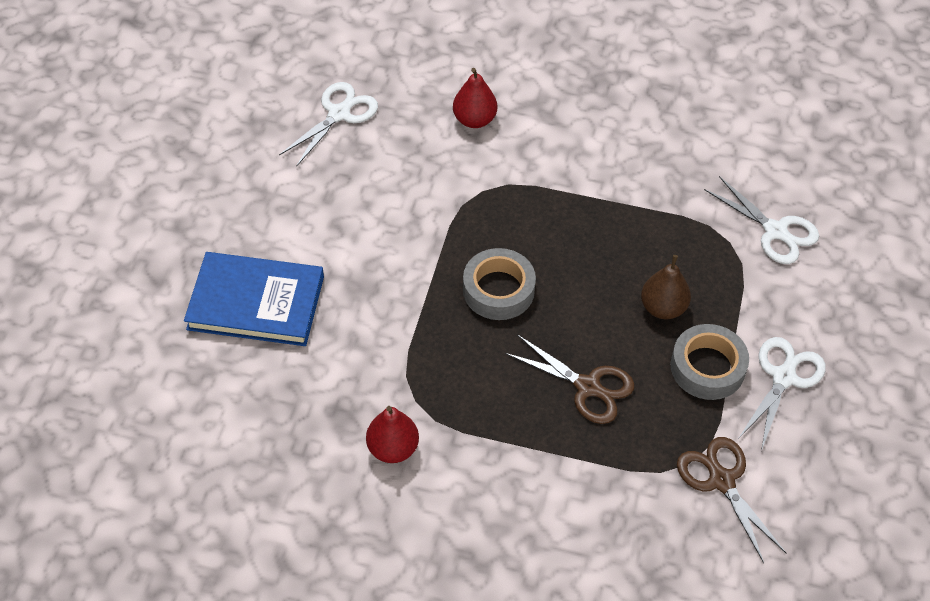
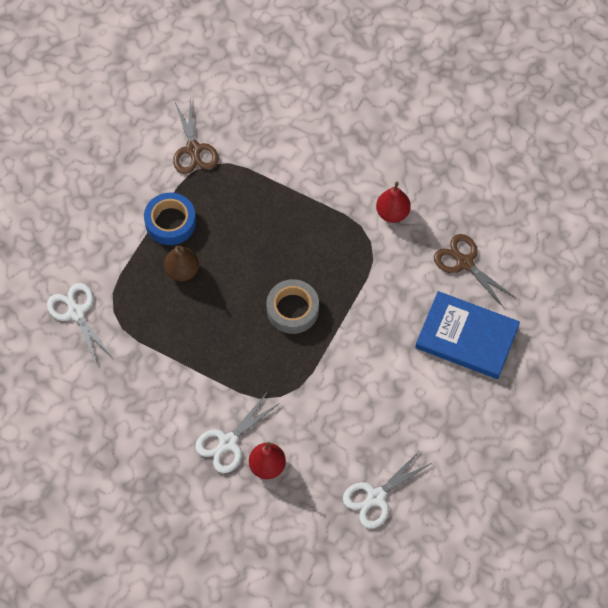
camera: 165 degrees left, 10 degrees up
(587, 386) = (254, 226): brown scissors -> brown scissors (464, 263)
(707, 367) = (170, 222): grey tape -> blue tape
(783, 377) = (124, 205): white scissors -> white scissors (228, 442)

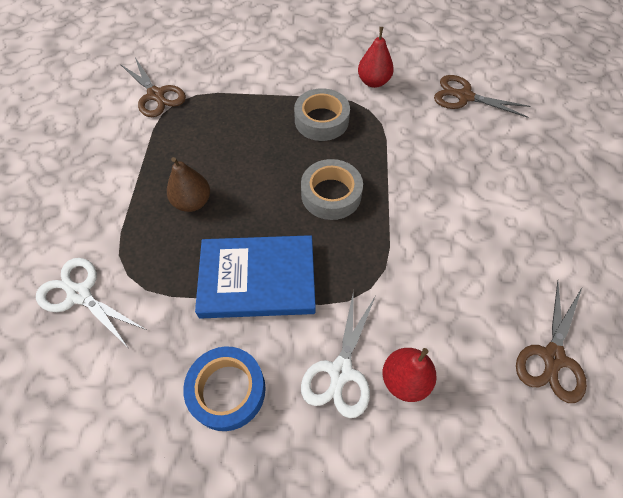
camera: 25 degrees left, 5 degrees down
(170, 222) = (159, 162): blue tape -> blue tape (227, 390)
(323, 235) = (321, 120): none -> grey tape
(376, 497) = (553, 357): white scissors -> brown scissors
(467, 337) = (514, 154): blue book -> blue book (257, 279)

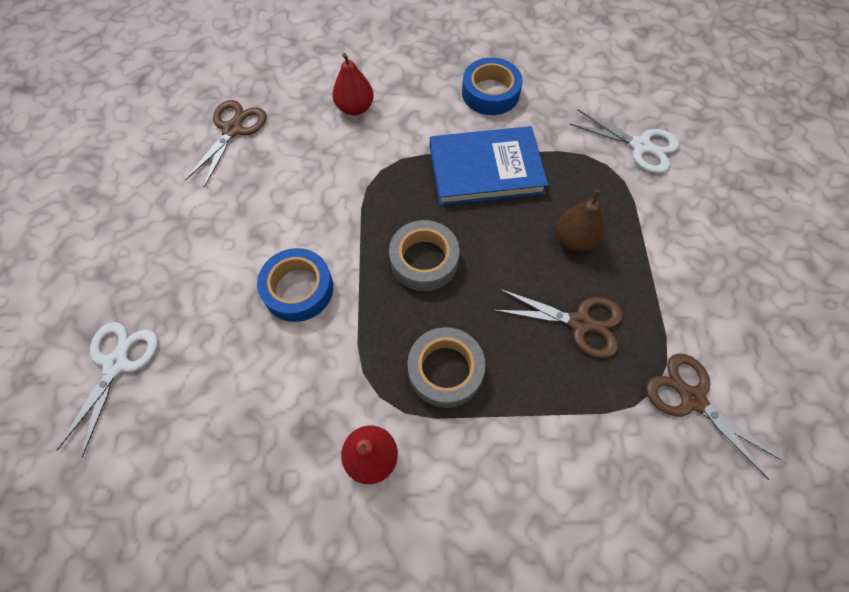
camera: 175 degrees right, 5 degrees up
(341, 371) = (405, 109): white scissors -> white scissors (116, 364)
(439, 179) = (298, 289): none -> blue tape
(464, 97) = (235, 435): brown scissors -> brown scissors (579, 322)

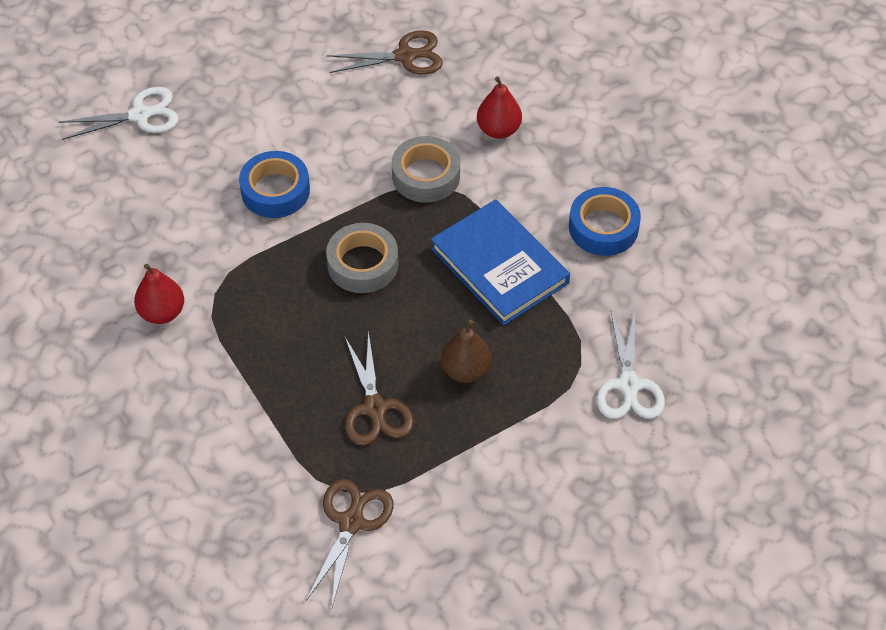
camera: 60 degrees right, 10 degrees down
(445, 370) = (265, 327): grey tape -> grey tape (426, 175)

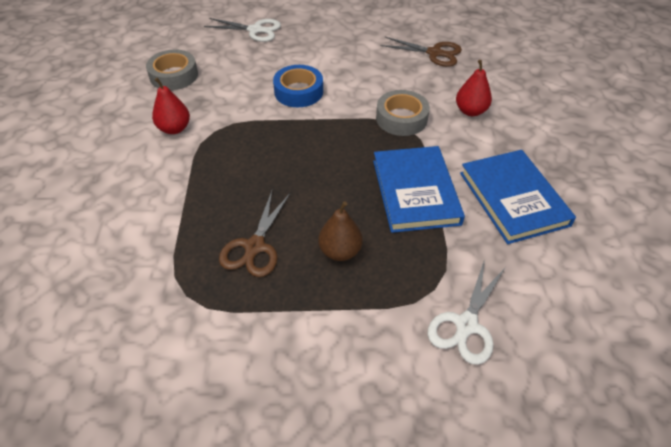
camera: 30 degrees right, 5 degrees down
(351, 522) = (170, 322): brown scissors -> none
(362, 264) = (320, 152): grey tape -> grey tape (174, 75)
(603, 227) = (513, 199): blue tape -> blue book

